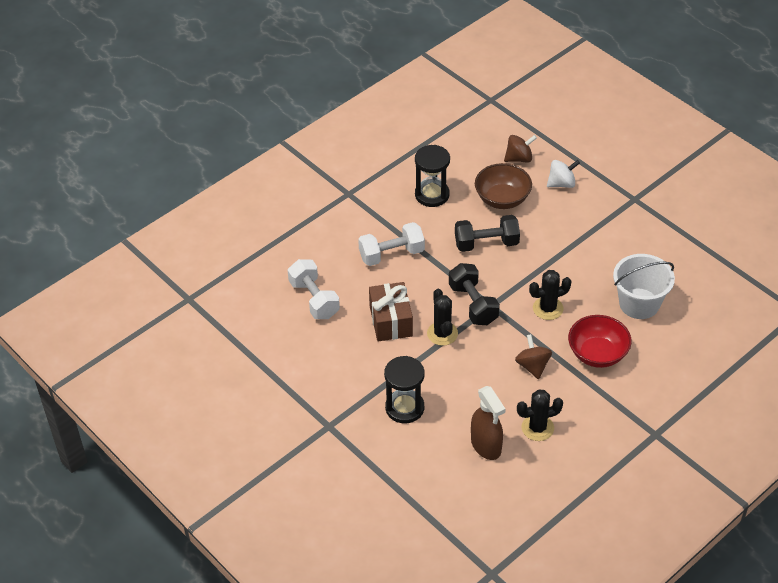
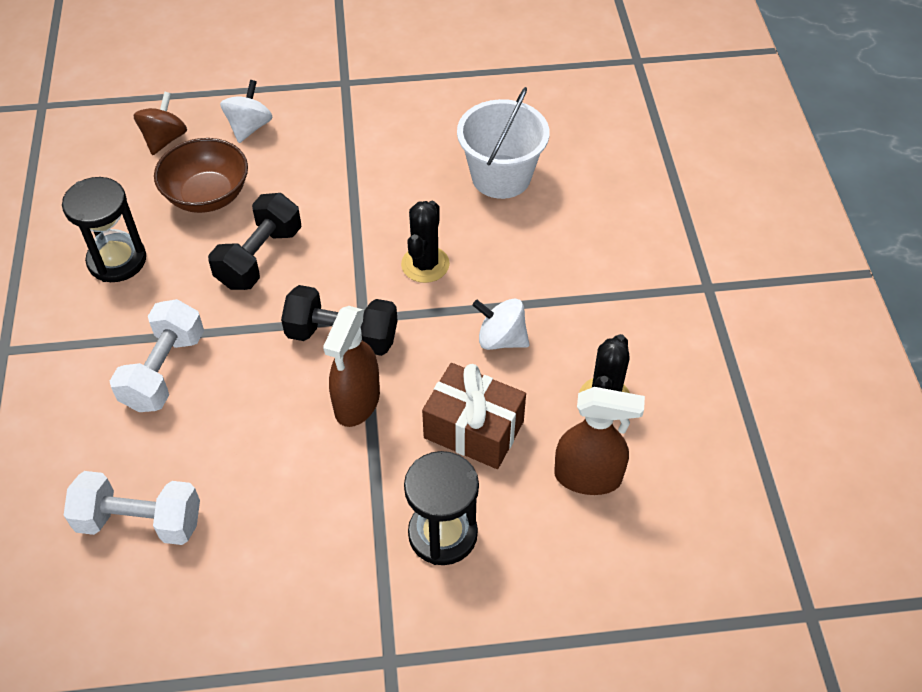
camera: 55 degrees left, 5 degrees up
(391, 321) = (276, 449): brown gift -> brown gift (473, 429)
(442, 333) = (357, 402): black cactus -> brown spray bottle
(532, 366) = (501, 339): brown spinning top -> white spinning top
(597, 354) = (540, 263): red bowl -> none

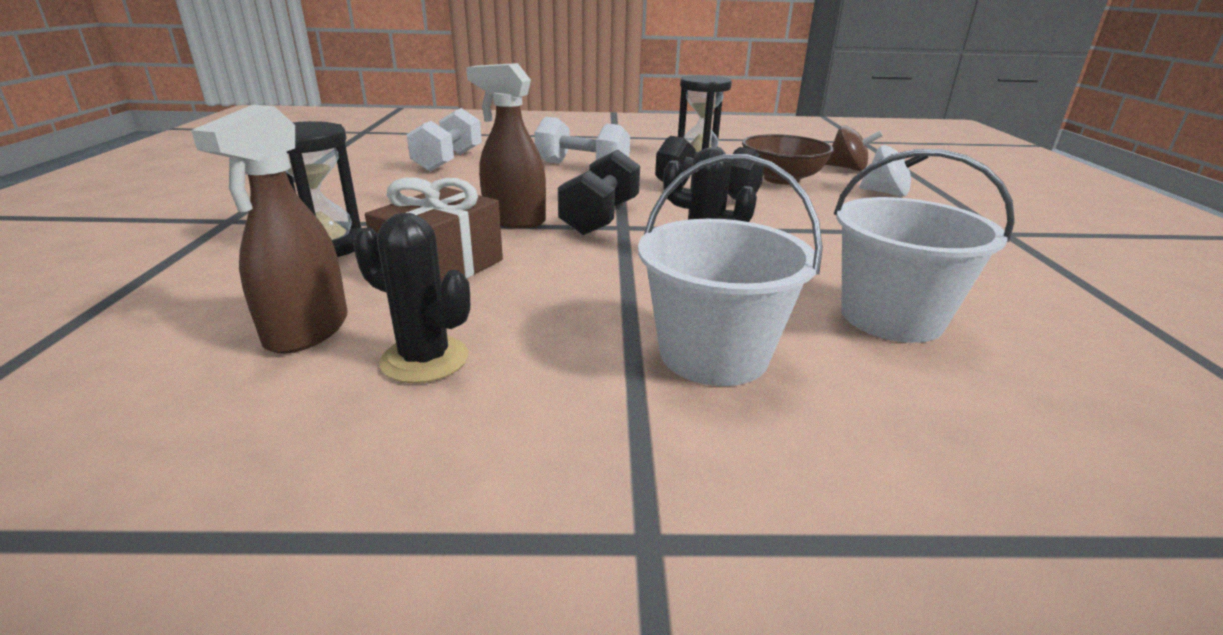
camera: 95 degrees right, 25 degrees down
(501, 339) = (570, 293): white spinning top -> none
(564, 262) = (713, 354): none -> white bucket

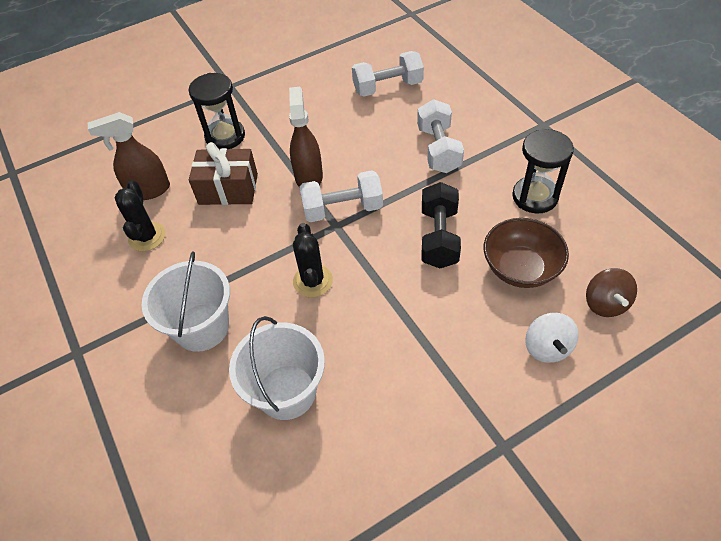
camera: 65 degrees right, 25 degrees up
(600, 218) = (342, 209): black dumbbell -> white dumbbell

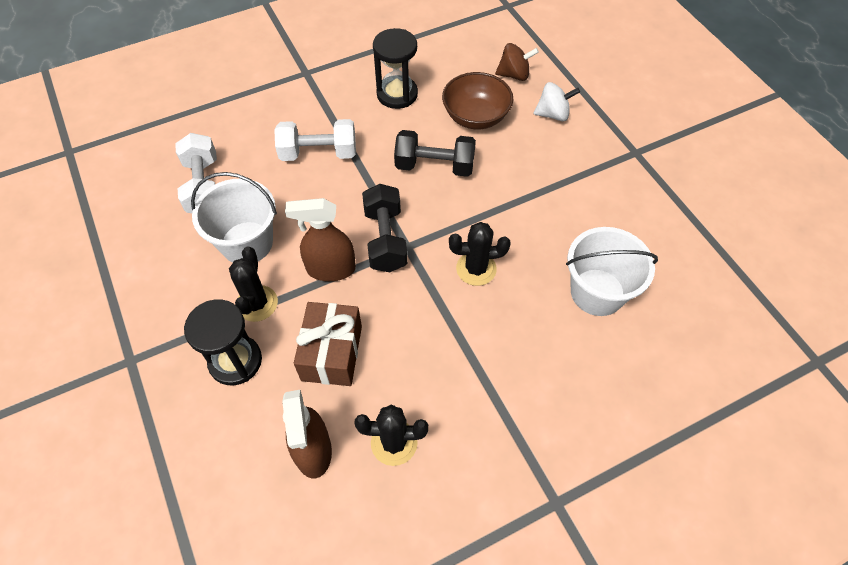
camera: 90 degrees left, 5 degrees up
(202, 327) = (526, 369): white bucket -> white bucket (247, 243)
(274, 139) = (257, 303): none -> black cactus
(342, 209) = (385, 239): white dumbbell -> black dumbbell

